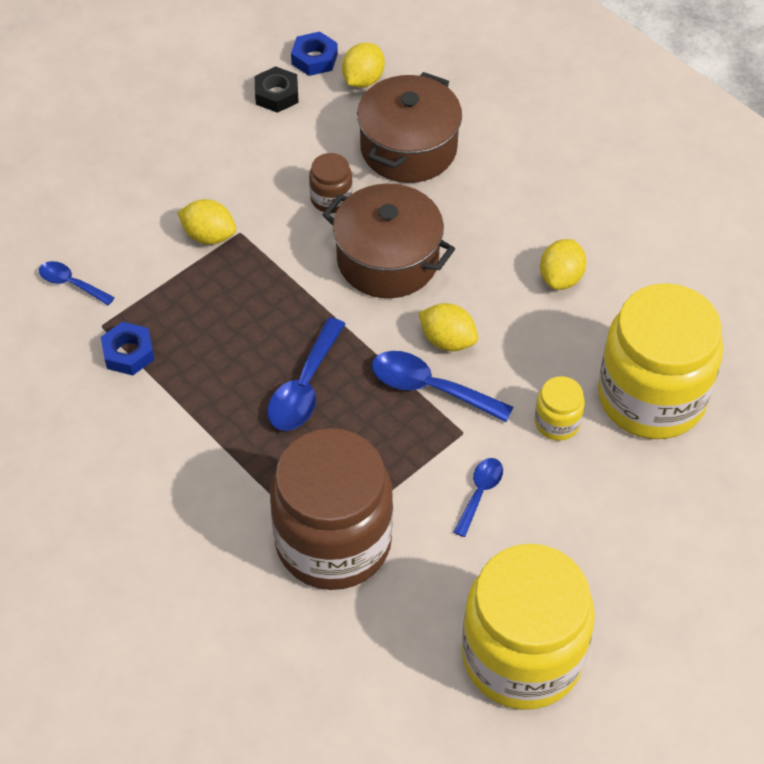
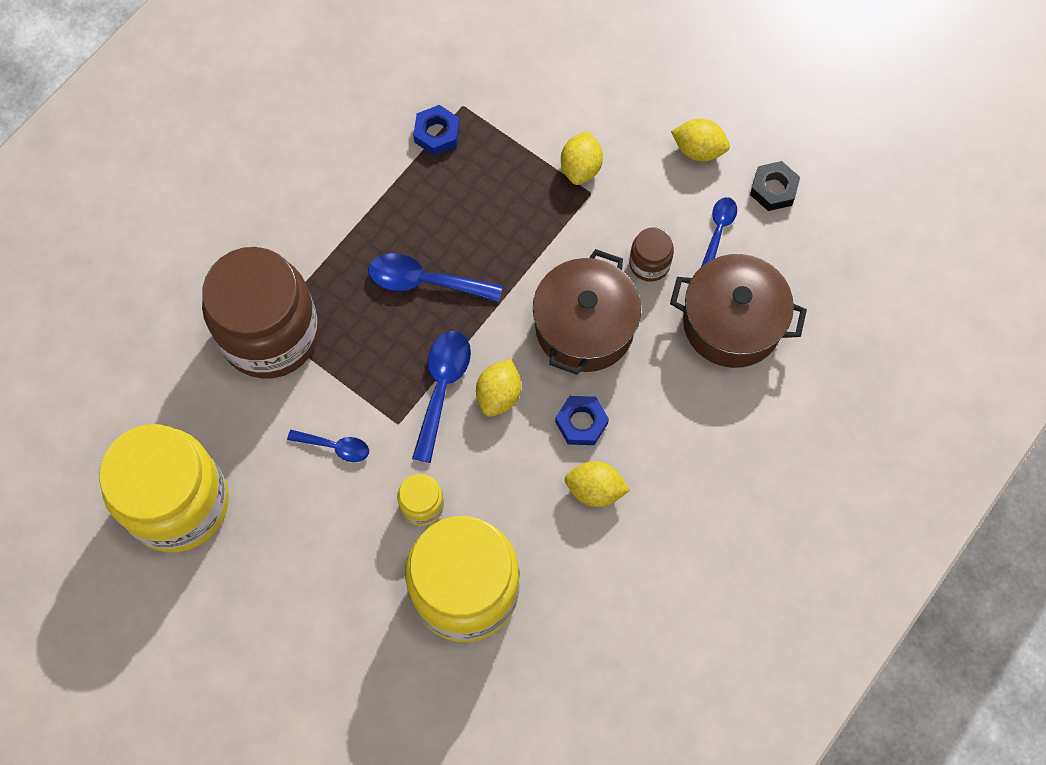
camera: 80 degrees right, 15 degrees up
(71, 284) = (503, 71): blue spoon -> blue spoon (719, 229)
(314, 59) = (832, 214): blue nut -> blue nut (581, 423)
(363, 80) = (815, 265): yellow lemon -> yellow lemon (698, 150)

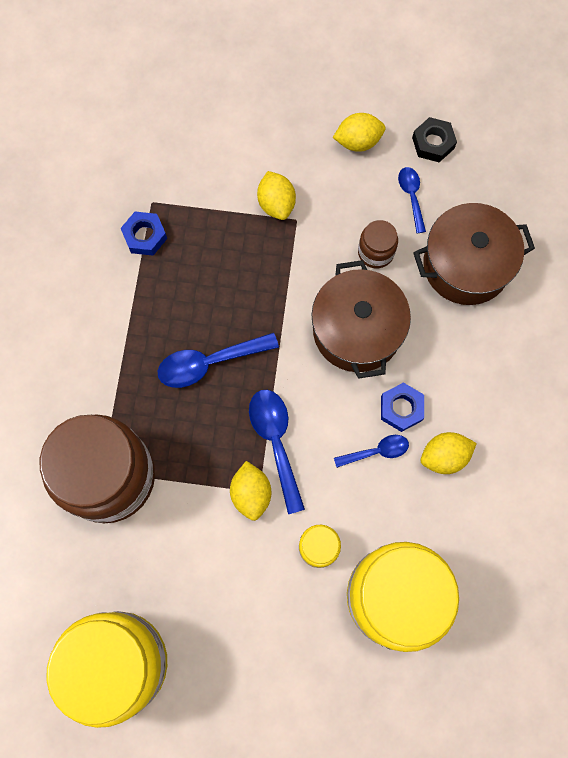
camera: 30 degrees left, 5 degrees up
(335, 447) = (220, 540): blue spoon -> blue spoon (376, 451)
(499, 395) = (324, 422): yellow lemon -> yellow lemon (251, 493)

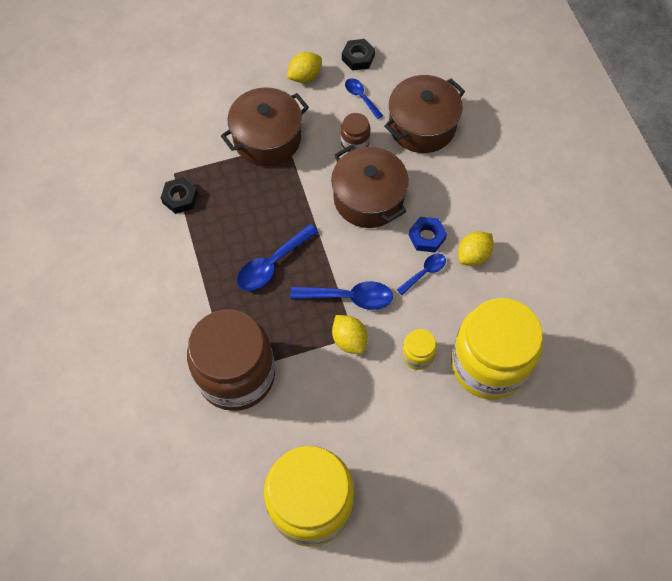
camera: 25 degrees left, 10 degrees down
(145, 236) = (180, 198): blue nut -> black nut
(276, 204) = (267, 139): yellow lemon -> brown pot
(276, 442) = (349, 297): blue spoon -> blue spoon turned 135 degrees clockwise

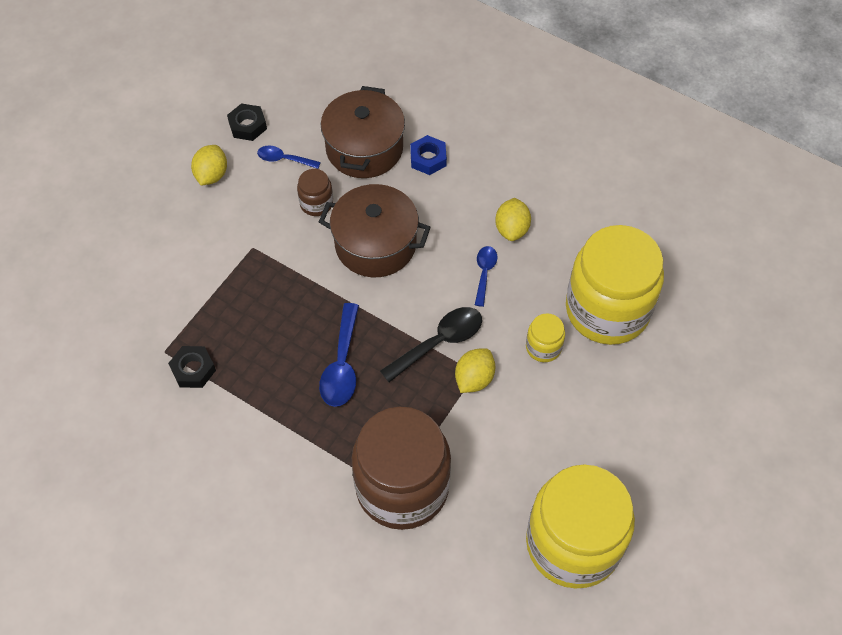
camera: 40 degrees left, 5 degrees down
(267, 139) = (229, 256): brown pot -> none
(349, 297) = (439, 342): blue spoon -> black spoon
(349, 340) = (474, 379): yellow lemon -> yellow lemon turned 75 degrees counterclockwise
(427, 237) = (458, 241): blue nut -> blue nut (428, 158)

